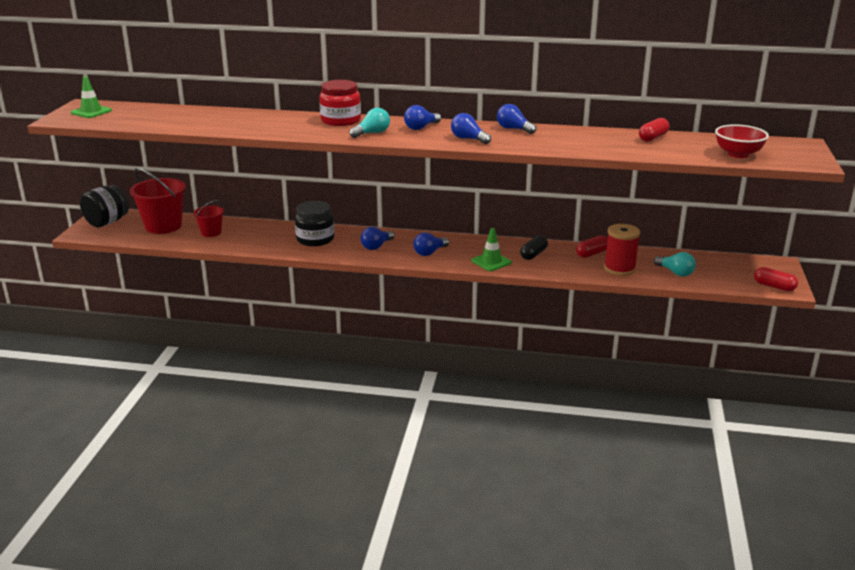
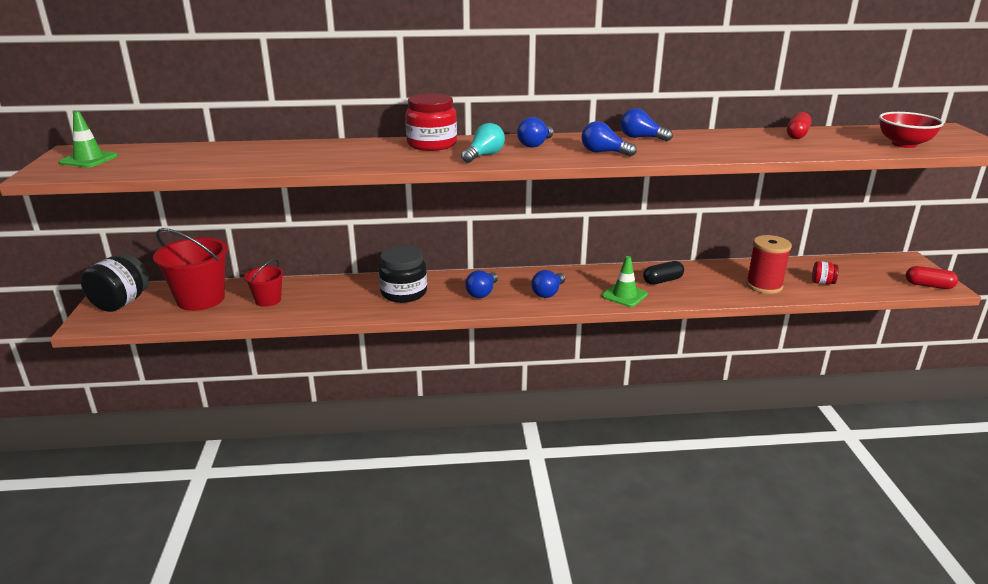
camera: 15 degrees left, 0 degrees up
(533, 254) = (662, 281): black capsule -> black capsule turned 45 degrees clockwise
(592, 253) = (721, 272): red capsule -> none
(675, 272) = (822, 283): turquoise light bulb -> red jar

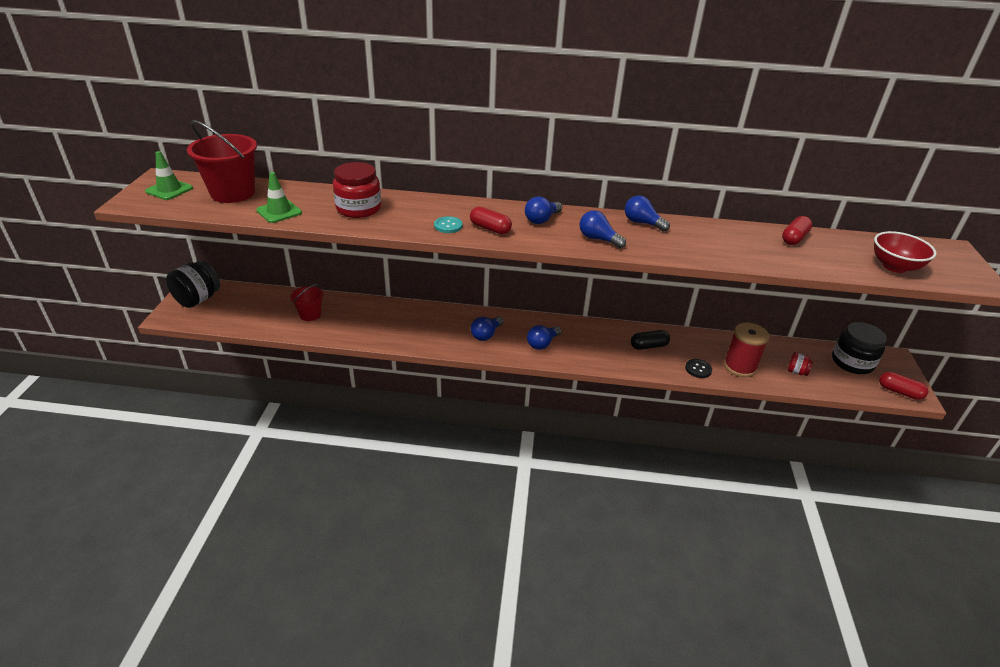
camera: 10 degrees right, 10 degrees up
(201, 299) = (259, 305): red bucket -> red bucket (233, 193)
(404, 293) = (421, 324): black jar -> black jar (852, 362)
(432, 144) = (451, 207): red jar -> red jar (358, 208)
(436, 157) = (448, 226): none -> turquoise button
(484, 155) = (490, 228): turquoise light bulb -> red capsule
(624, 295) = (608, 357): green traffic cone -> green traffic cone (279, 212)
(723, 293) = (698, 369): none -> black button

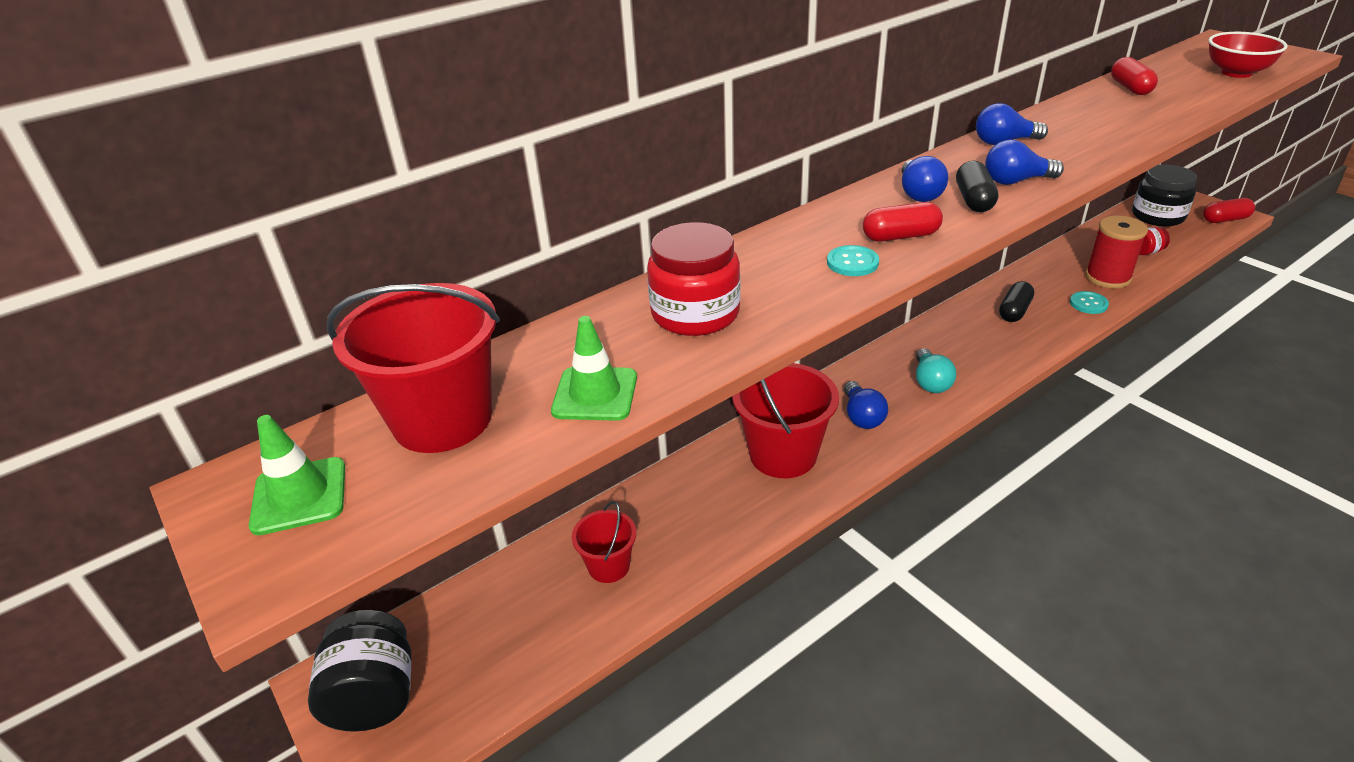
camera: 40 degrees left, 0 degrees up
(429, 325) = (783, 454): none -> red bucket
(542, 344) = (930, 382): blue light bulb -> turquoise light bulb
(557, 235) = (973, 200): none -> black capsule
(698, 369) = (1088, 304): black button -> turquoise button

